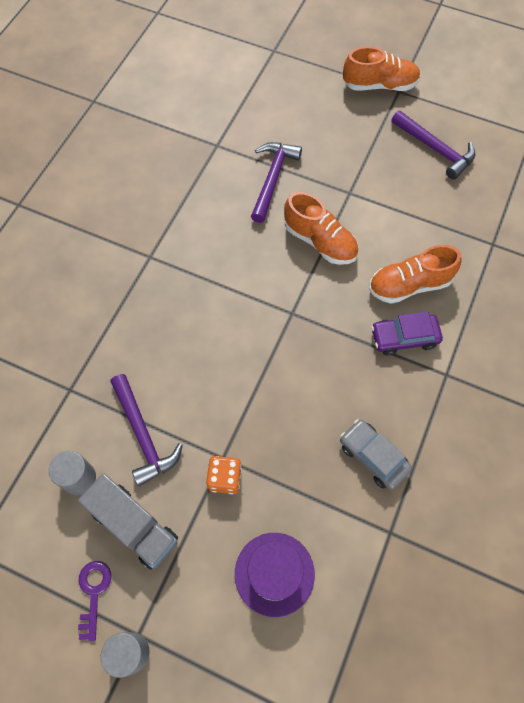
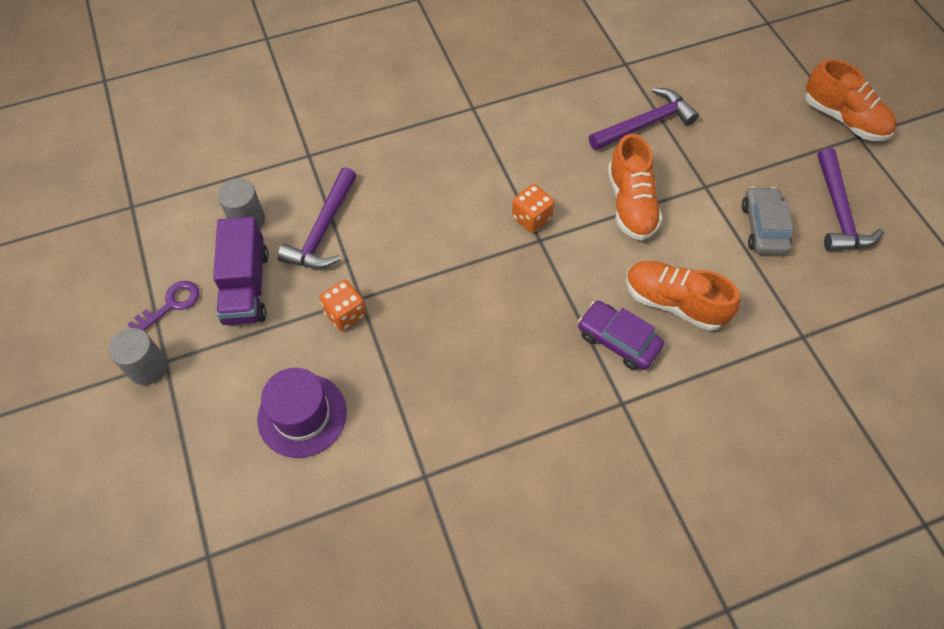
camera: 45 degrees right, 5 degrees down
(134, 525) = (246, 286): grey truck -> purple truck
(271, 303) = (531, 218): none -> orange dice
(373, 457) = (479, 406): grey car -> grey car (763, 227)

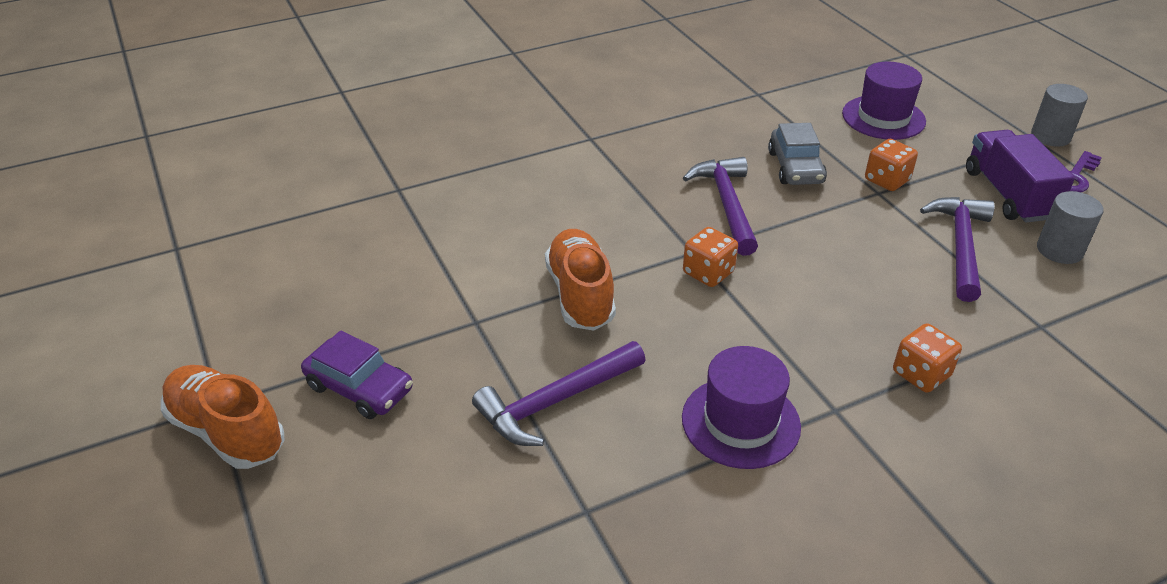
camera: 175 degrees right, 20 degrees down
(409, 126) = (921, 374): none -> orange dice
(532, 104) = (740, 422): none -> purple hat
(618, 340) = (595, 176): purple car -> purple car (359, 388)
(674, 303) = (533, 206): orange shoe -> none
(763, 227) = (409, 280): grey car -> grey car (795, 167)
(838, 212) = (302, 302): purple hammer -> purple hammer (726, 204)

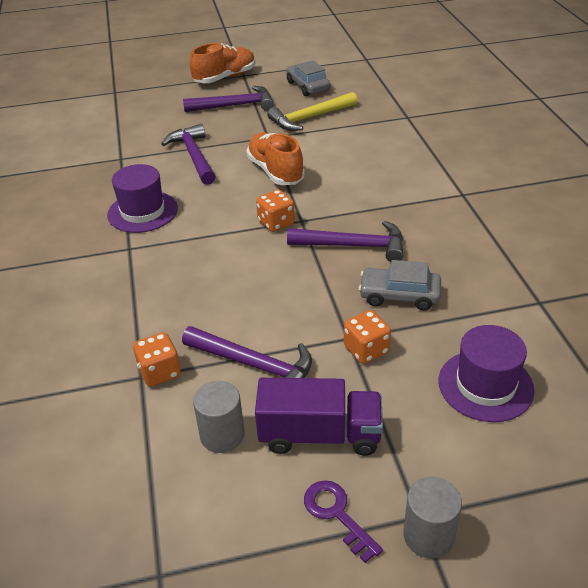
camera: 105 degrees right, 0 degrees up
(283, 303) = (308, 86): none -> grey car
(359, 388) = (235, 106): purple car -> purple hammer
(406, 284) = (310, 118): none -> yellow hammer
(580, 295) = (275, 171): orange shoe -> orange shoe turned 120 degrees counterclockwise
(921, 374) = (134, 293): orange dice -> orange dice (160, 372)

